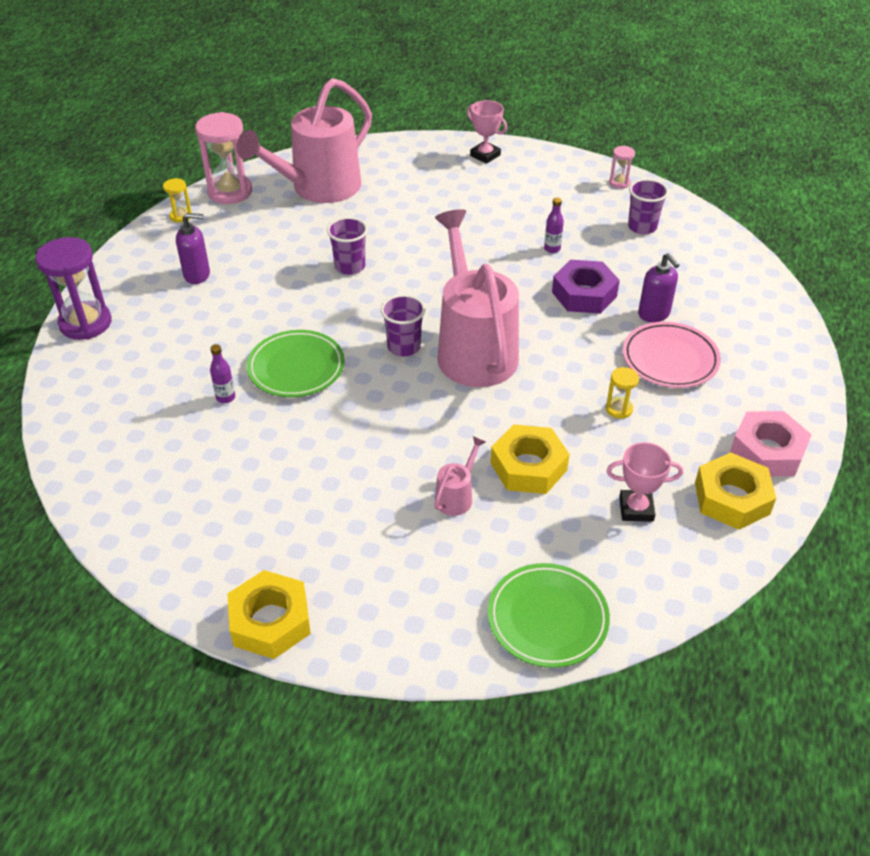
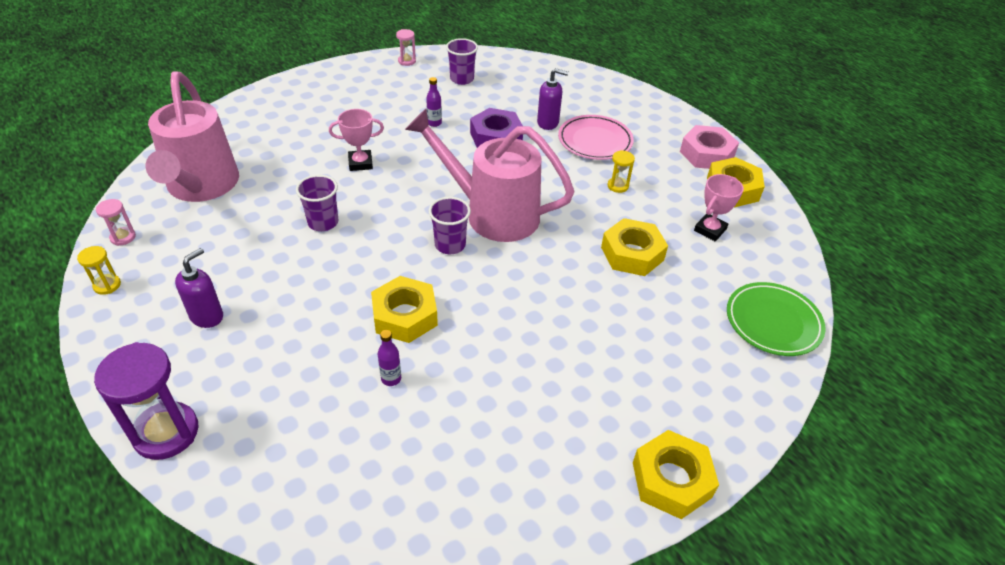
camera: 55 degrees left, 0 degrees up
(230, 192) = (123, 237): pink hourglass -> pink hourglass, size x0.48
(296, 368) = (405, 316): green plate -> yellow nut
(457, 496) = (629, 303): pink watering can -> none
(485, 155) = (293, 92): pink trophy -> pink trophy (360, 163)

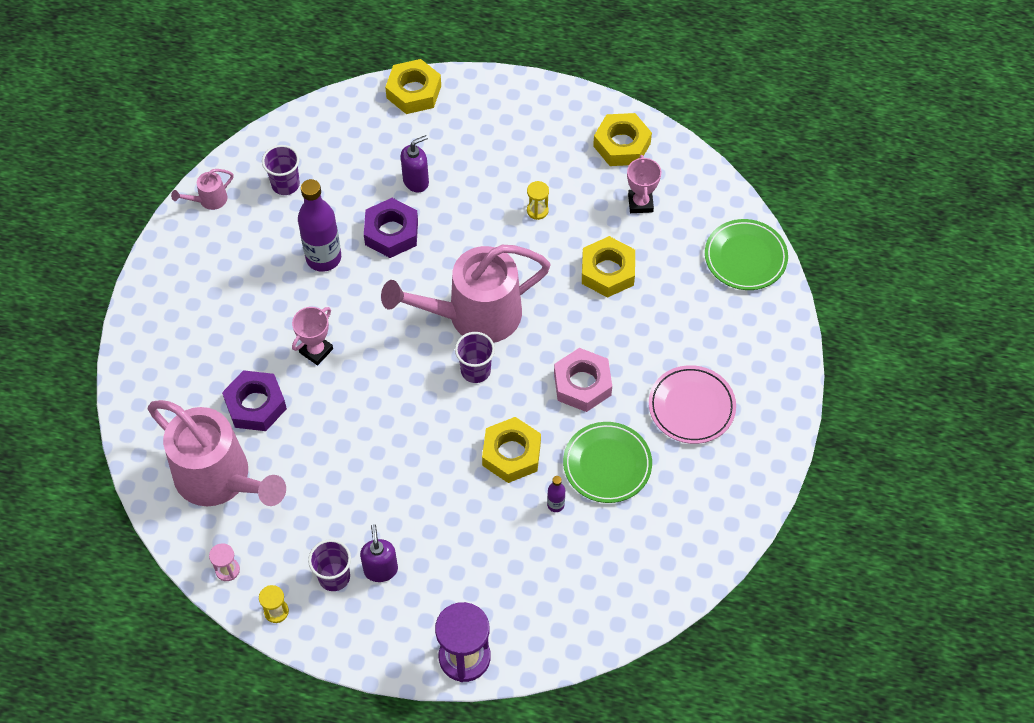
camera: 40 degrees left, 15 degrees up
(282, 165) = (255, 405): none -> purple nut
(323, 222) = (360, 429): purple cup -> purple cup (334, 577)
(407, 61) = (208, 200): pink hourglass -> pink watering can
(434, 123) = (323, 258): purple bottle -> purple bottle, size x2.23
(471, 383) = (607, 464): none -> green plate
(595, 141) = (474, 173): pink plate -> pink plate (691, 407)
(671, 480) = (778, 427): yellow nut -> yellow nut (414, 92)
(706, 154) = (572, 119): pink nut -> pink nut (582, 384)

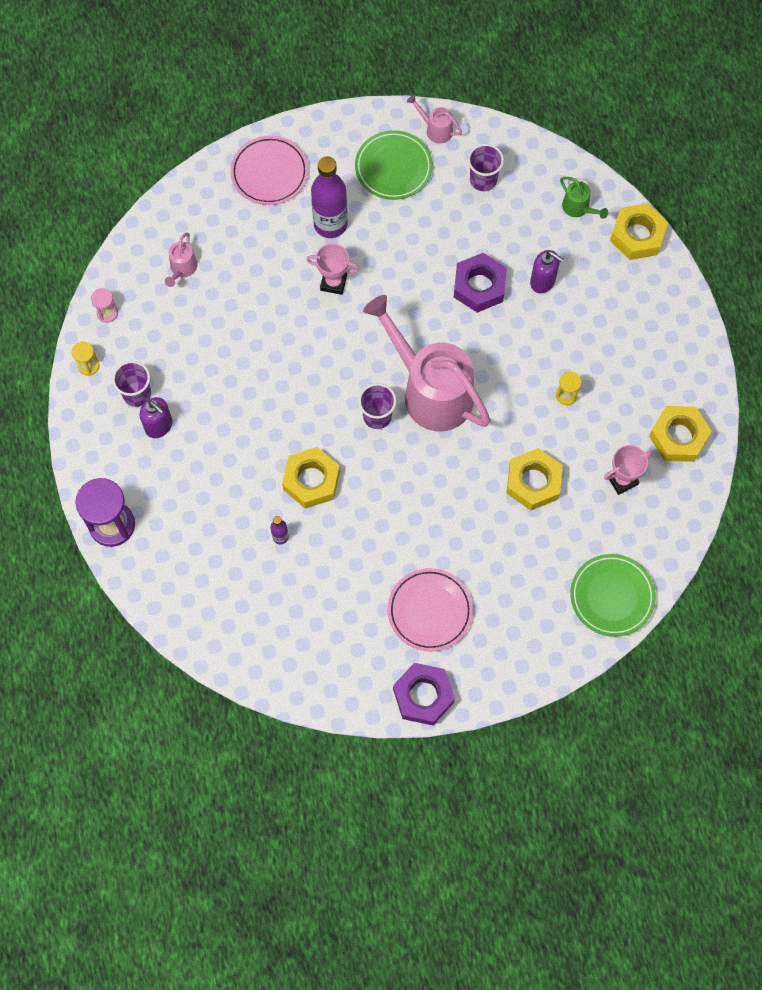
camera: 65 degrees right, 10 degrees up
(164, 358) = (269, 173): none -> pink plate
(221, 479) = (182, 269): pink watering can -> pink watering can, size x0.40
(255, 405) = (260, 261): purple nut -> purple nut (423, 696)
(323, 258) = (426, 245): purple bottle -> purple bottle (330, 224)
(360, 123) = (579, 208): none -> green watering can
(380, 569) = (159, 426): purple soap dispenser -> purple soap dispenser turned 75 degrees clockwise
(582, 384) = (407, 509): pink nut -> none
(607, 464) = (338, 563): green plate -> green plate (393, 168)

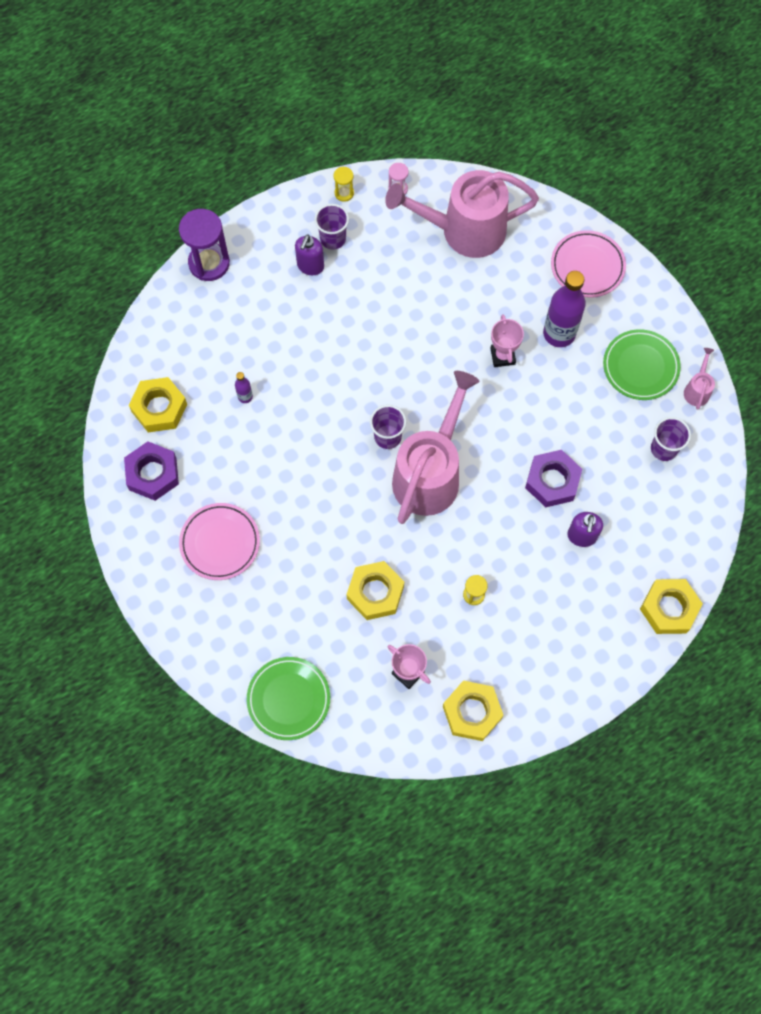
camera: 70 degrees right, 0 degrees up
(182, 269) = (463, 231): pink watering can -> pink watering can, size x2.48
(311, 480) = (306, 403): yellow nut -> yellow nut (159, 408)
(423, 696) = (140, 563): purple nut -> purple nut (153, 474)
(579, 208) = (673, 545): green watering can -> none

